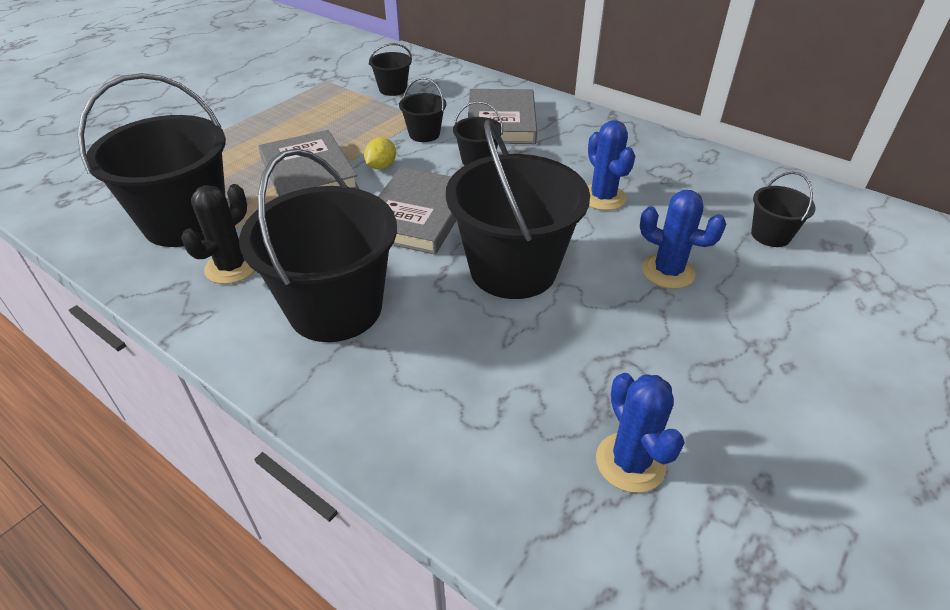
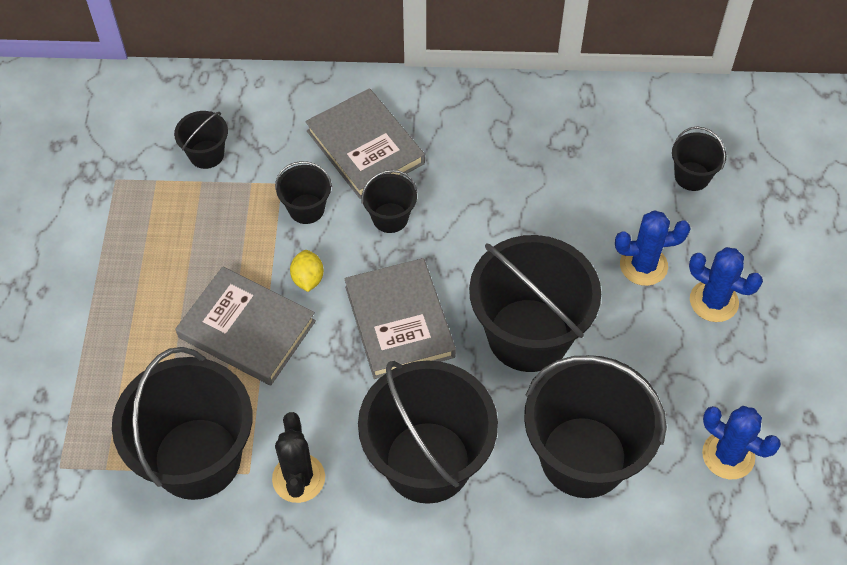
camera: 35 degrees left, 15 degrees up
(473, 378) = (583, 457): none -> black bucket
(603, 197) = (536, 205): blue cactus -> blue cactus (713, 301)

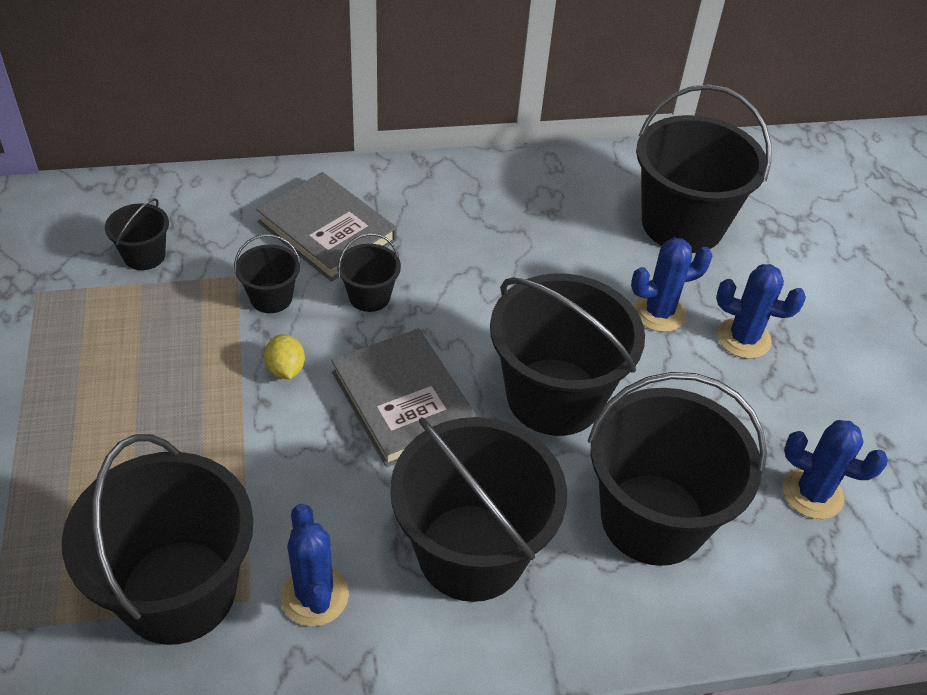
camera: 15 degrees left, 10 degrees down
(247, 329) = (220, 432): grey book -> none
(298, 478) = (314, 596): black cactus -> blue cactus
(692, 176) = (682, 224): black bucket -> black bucket, size x2.18

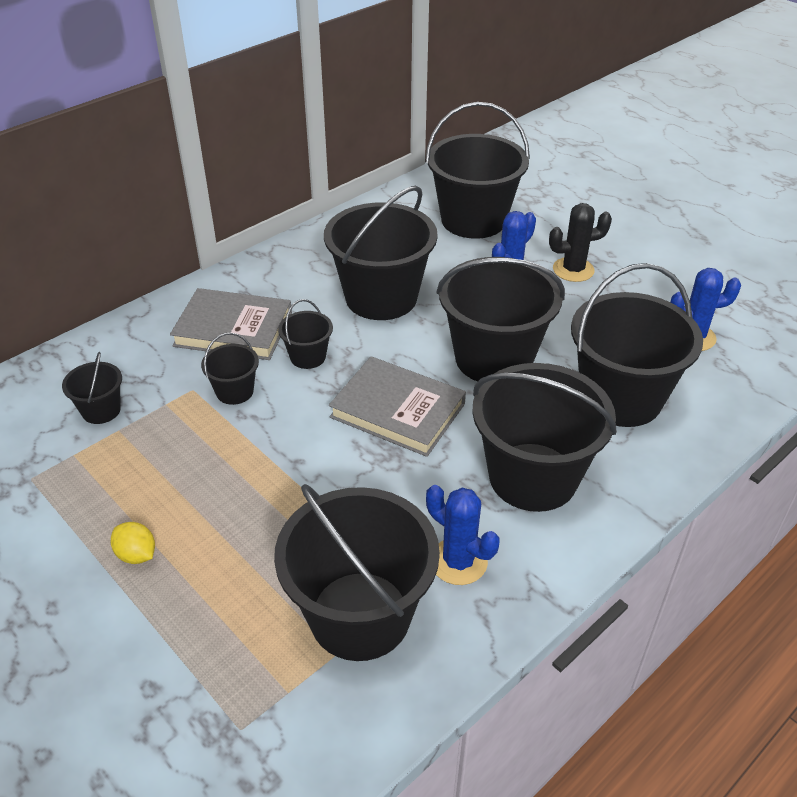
camera: 30 degrees left, 5 degrees down
(286, 369) = (293, 432): yellow lemon -> yellow lemon (136, 555)
(499, 267) = (381, 297): none -> black bucket
(743, 338) = (573, 270): blue cactus -> black cactus

